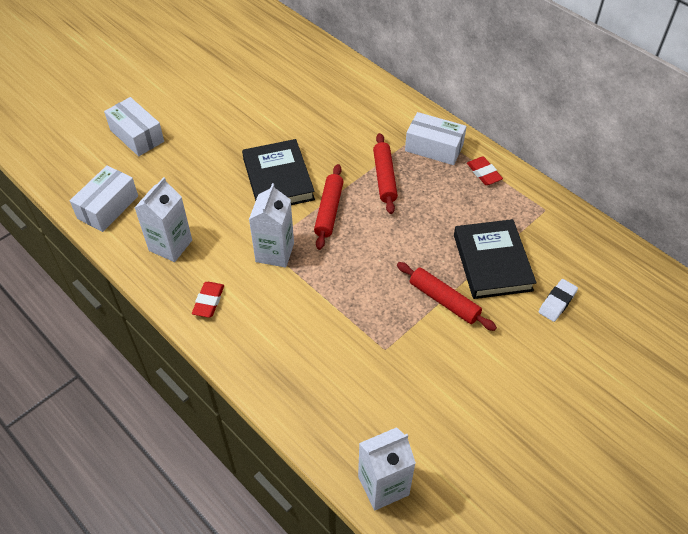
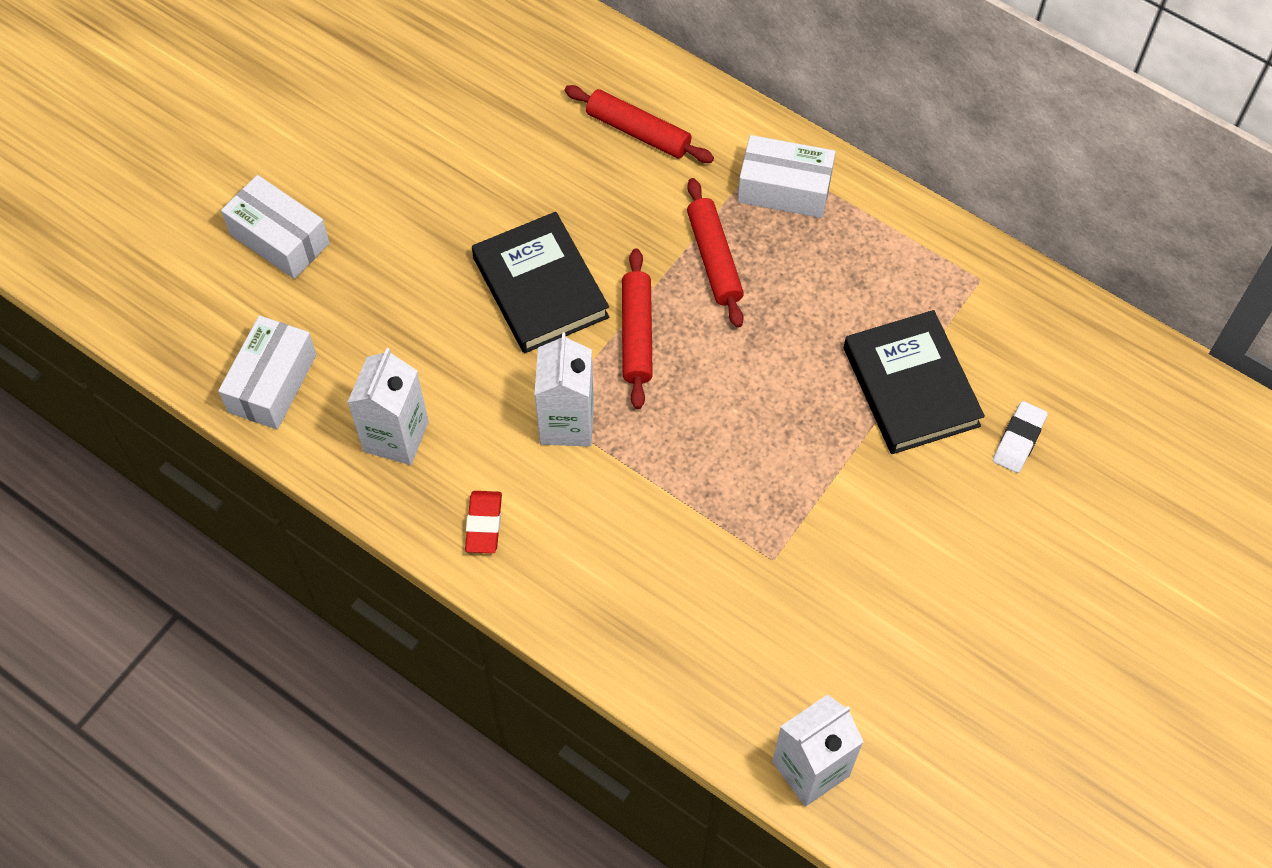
camera: 10 degrees left, 10 degrees up
(444, 301) = (847, 464): red rolling pin -> red rolling pin (638, 132)
(484, 173) = (873, 226): red eraser -> none

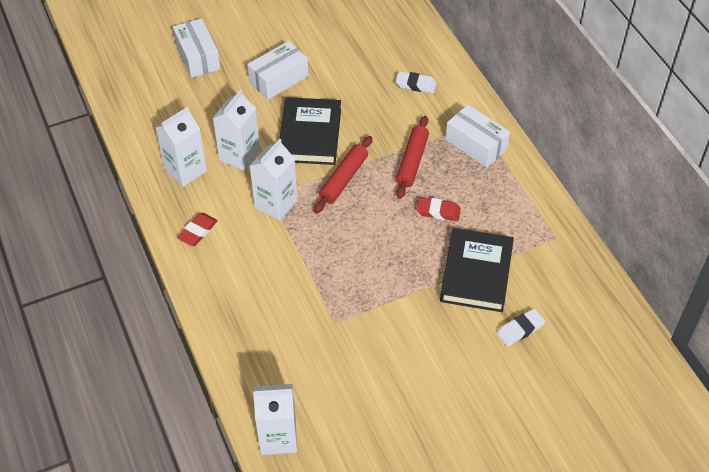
camera: 30 degrees right, 10 degrees down
(272, 383) = (145, 119): white box -> white box (279, 79)
(460, 372) = (239, 156): none -> white carton
(638, 132) = (415, 85): red rolling pin -> white eraser
(800, 319) = (438, 211): none -> red eraser

